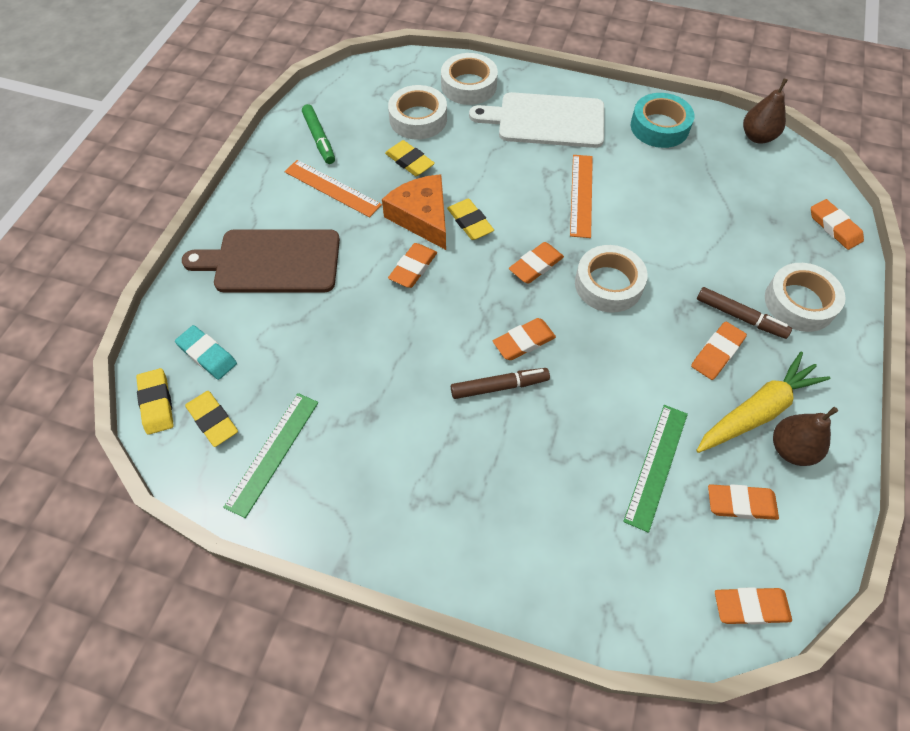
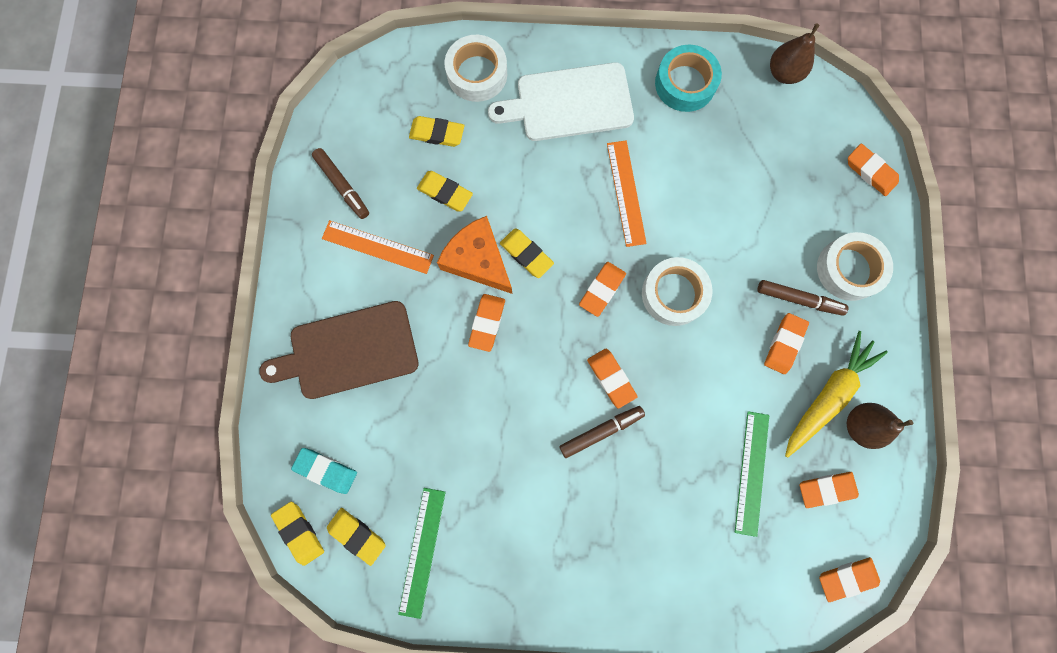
camera: 15 degrees left, 20 degrees up
(319, 139) = (343, 186): green marker -> brown marker
(418, 119) = (437, 133): white tape -> yellow eraser
(524, 341) = (611, 378): orange eraser -> orange eraser turned 75 degrees counterclockwise

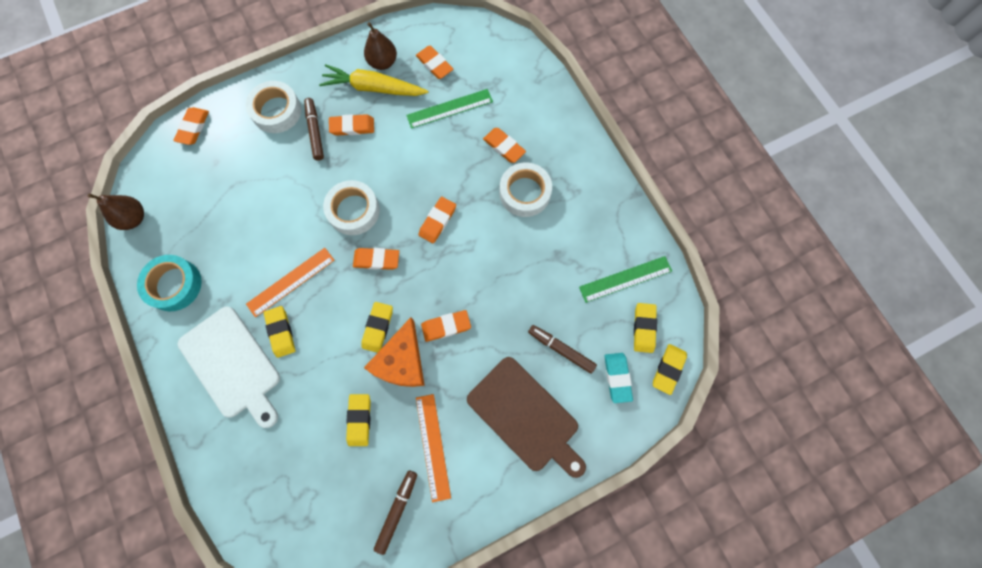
camera: 120 degrees left, 5 degrees down
(437, 133) = (310, 458): yellow eraser -> yellow eraser (281, 332)
(477, 73) = (238, 457): white tape -> white tape (525, 193)
(601, 431) = (477, 209): brown marker -> brown marker (561, 349)
(846, 578) = (481, 33): orange eraser -> orange eraser (504, 147)

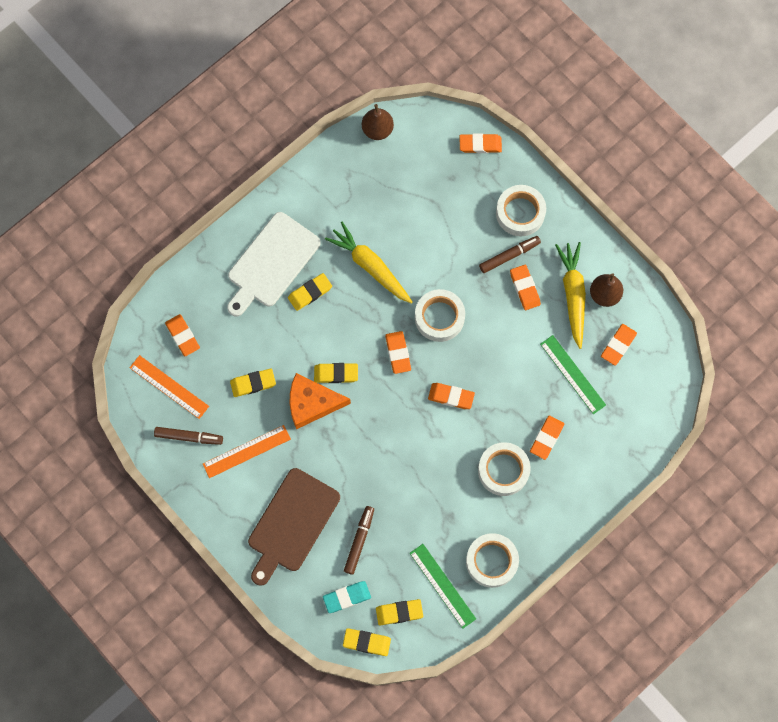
camera: 75 degrees right, 0 degrees up
(174, 285) = (327, 188): turquoise tape -> none
(276, 263) = (370, 266): none -> yellow carrot
(291, 282) = (356, 285): orange ruler -> orange ruler (169, 387)
(446, 326) = (353, 433): orange eraser -> orange eraser (182, 336)
(611, 227) = (491, 561): none -> white tape

